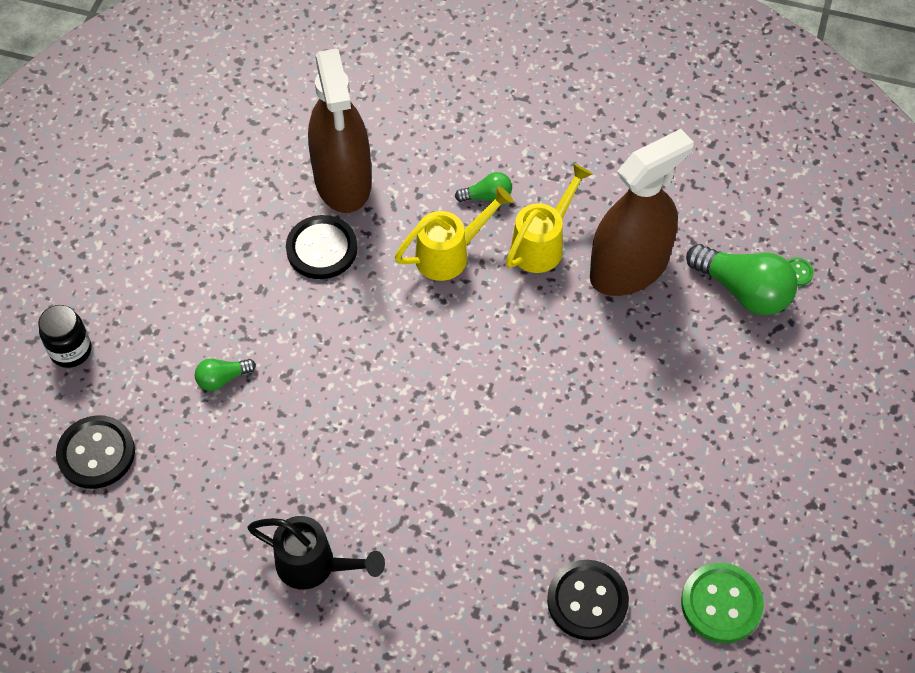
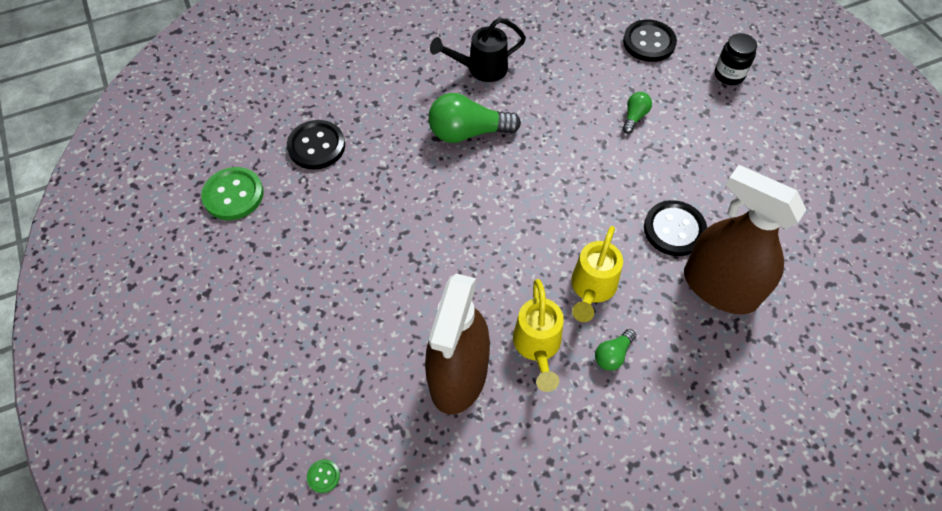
camera: 140 degrees right, 0 degrees up
(743, 290) = (357, 424): green light bulb -> green light bulb (468, 132)

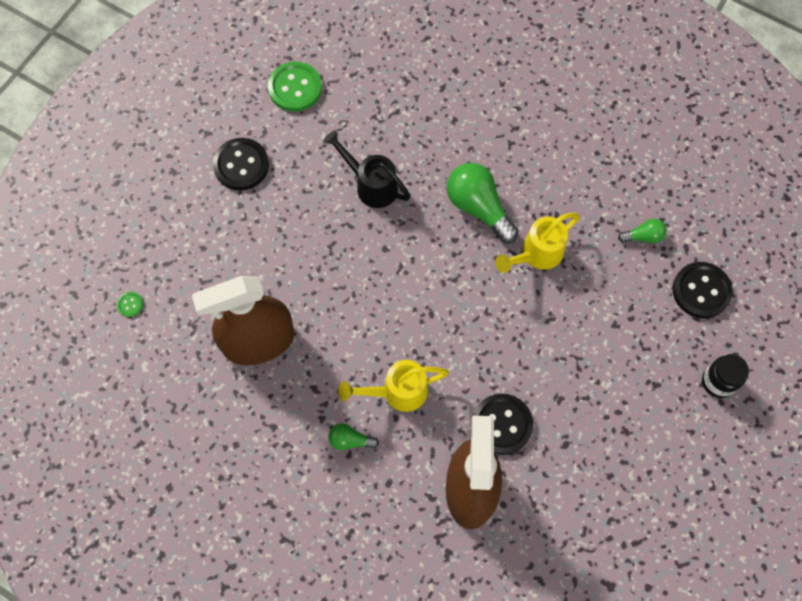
camera: 55 degrees right, 10 degrees up
(316, 146) = (380, 110): black button -> black button (241, 165)
(480, 69) = (554, 173): black watering can -> black watering can (370, 185)
(537, 347) = (319, 382): yellow watering can -> yellow watering can (536, 255)
(634, 117) = (600, 327): green light bulb -> green light bulb (643, 236)

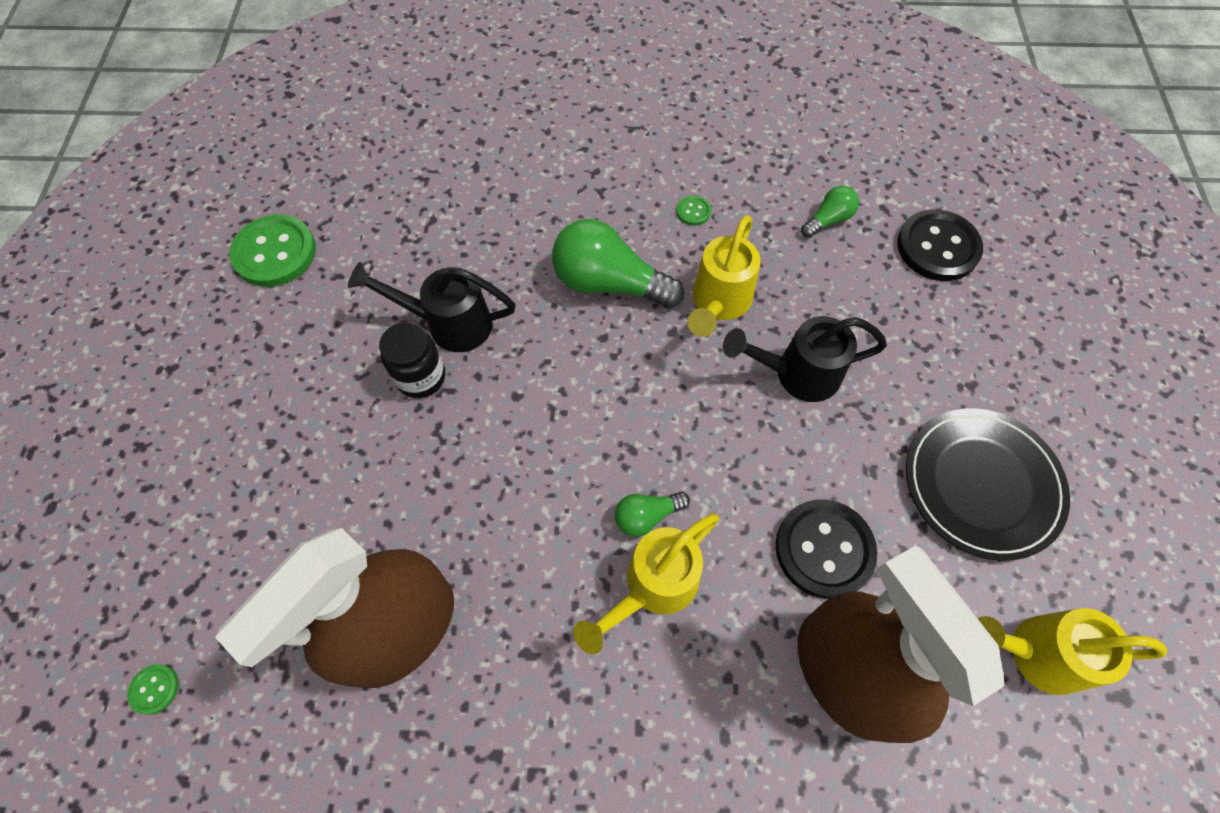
camera: 30 degrees left, 5 degrees down
(241, 165) = (245, 387): black button -> none
(350, 440) = (628, 704): green light bulb -> green light bulb (647, 516)
(554, 321) = (796, 374): none -> black watering can
(560, 187) = (693, 211): none -> green button
(578, 538) = (1034, 653): none -> yellow watering can
(617, 441) = (981, 484): none -> black plate
(718, 382) = (1037, 342): black jar -> black jar (421, 377)

